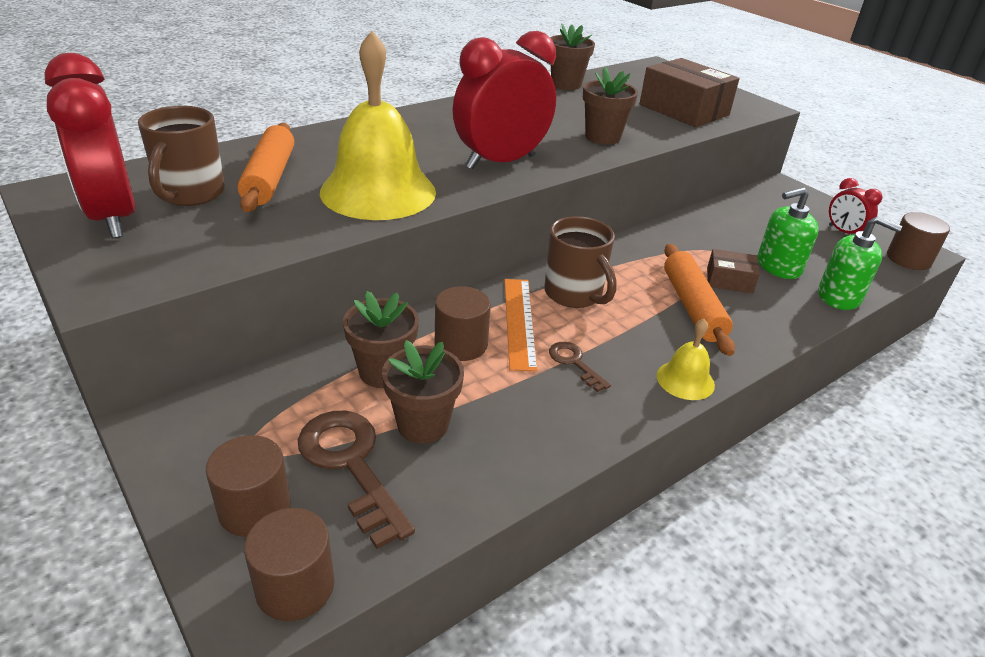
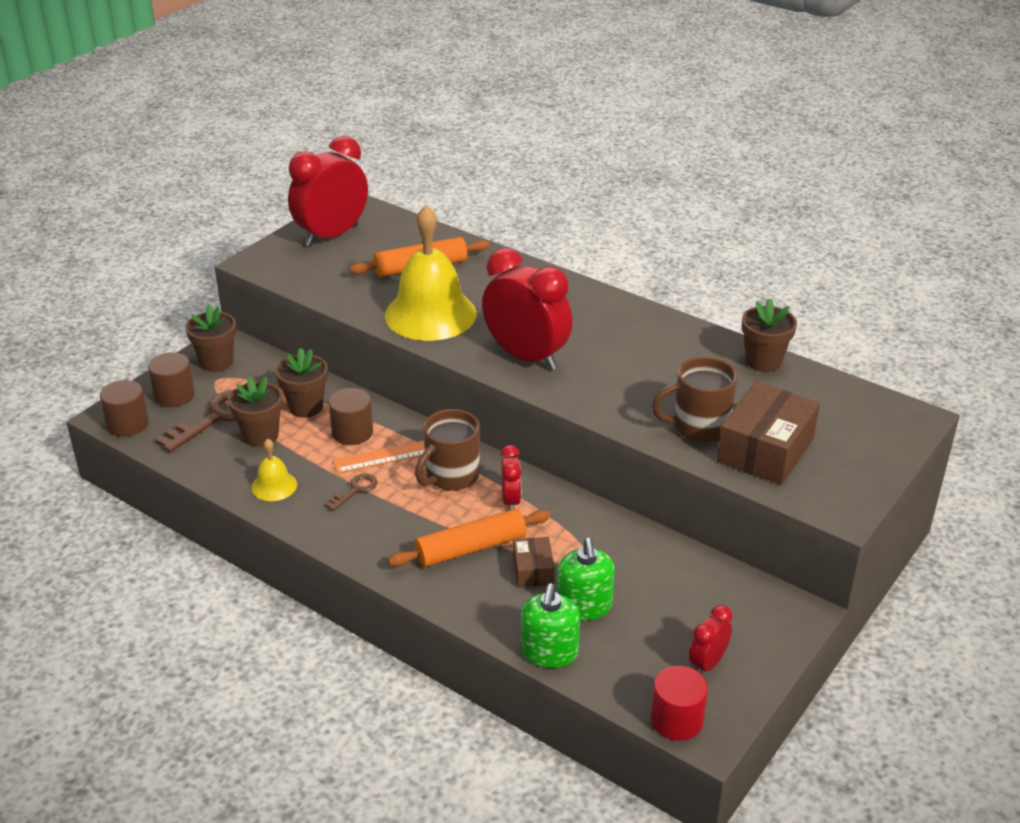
camera: 75 degrees right, 0 degrees up
(190, 194) = (377, 248): brown mug -> brown mug (698, 427)
(602, 137) = (631, 403): brown flower pot -> brown flower pot (216, 362)
(624, 269) = (511, 500): none -> red clock
(685, 380) = (360, 551): yellow bell -> yellow bell (274, 486)
(778, 266) = (584, 606): green soap dispenser -> green soap dispenser turned 150 degrees counterclockwise
(908, 259) = (676, 720): brown cylinder -> red cylinder

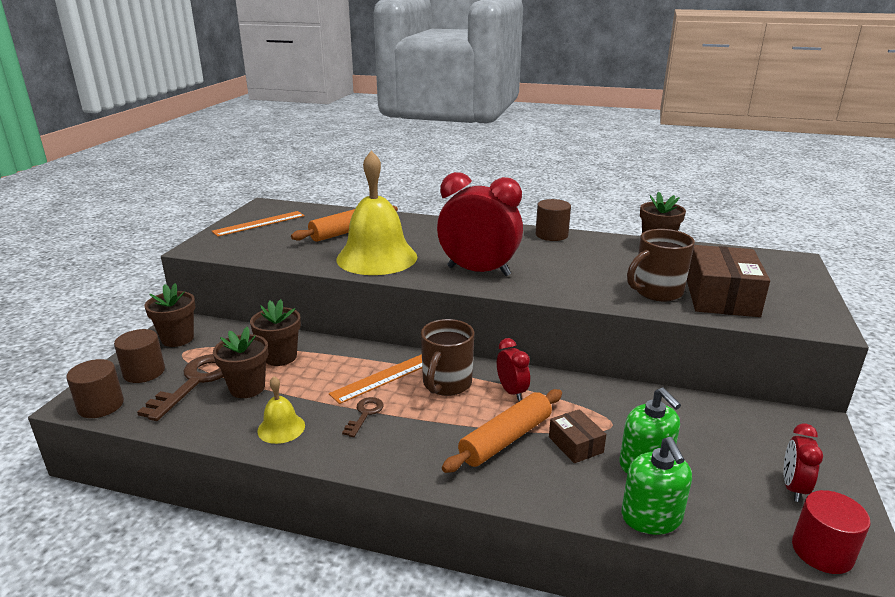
camera: 20 degrees left, 10 degrees down
(332, 235) = (259, 223): red clock -> orange ruler
(352, 432) = (335, 368): brown cylinder -> brown cylinder (551, 235)

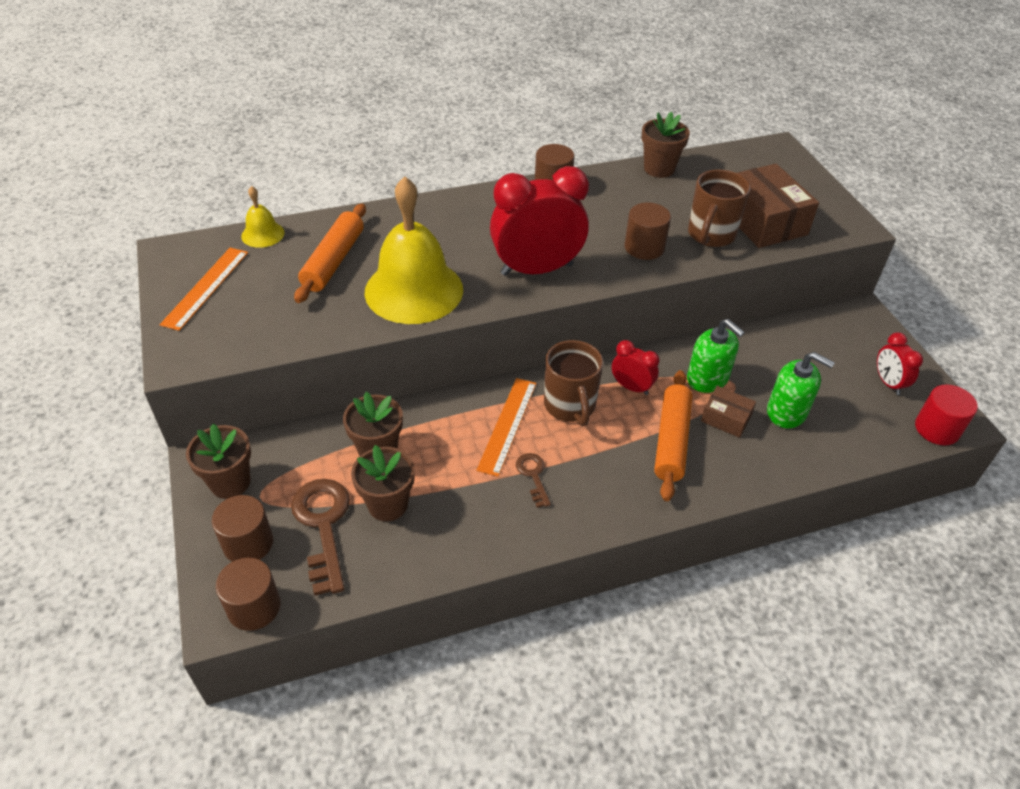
camera: 35 degrees left, 20 degrees up
(281, 428) = (474, 531): yellow bell -> yellow bell (262, 234)
(584, 283) = (644, 247): none -> brown cylinder
(651, 517) = (826, 458): green soap dispenser -> green soap dispenser (707, 378)

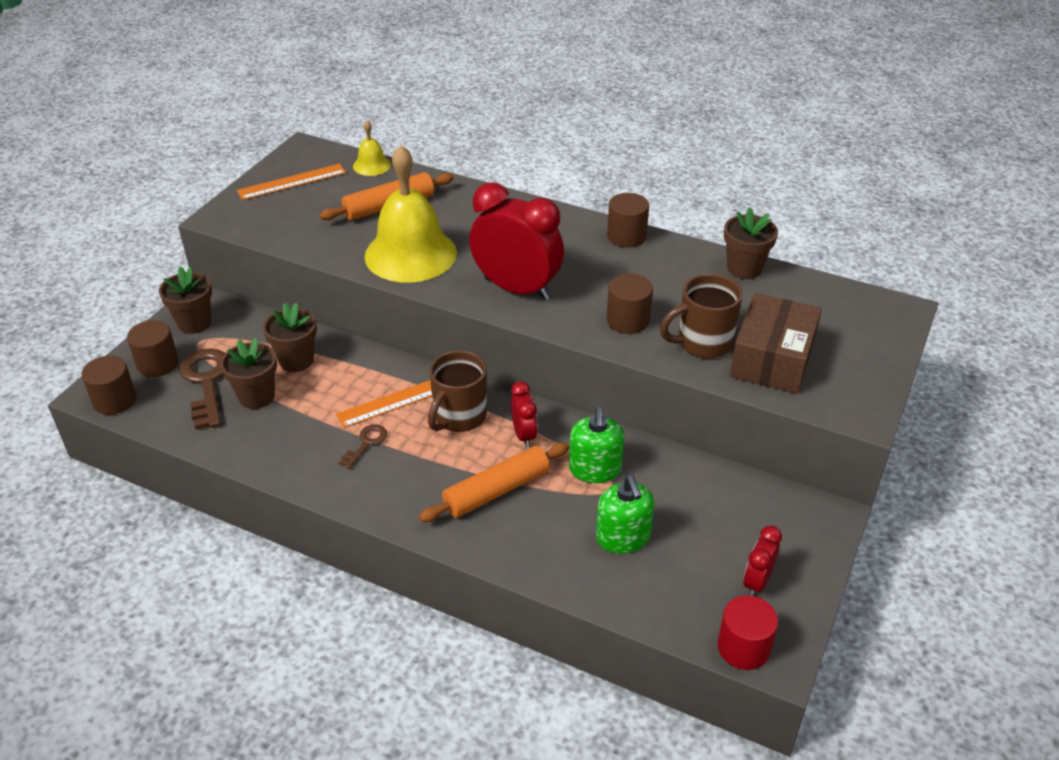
camera: 45 degrees right, 5 degrees down
(323, 526) = (206, 383): brown key -> brown key turned 45 degrees counterclockwise
(726, 418) = (563, 506): brown box -> none

